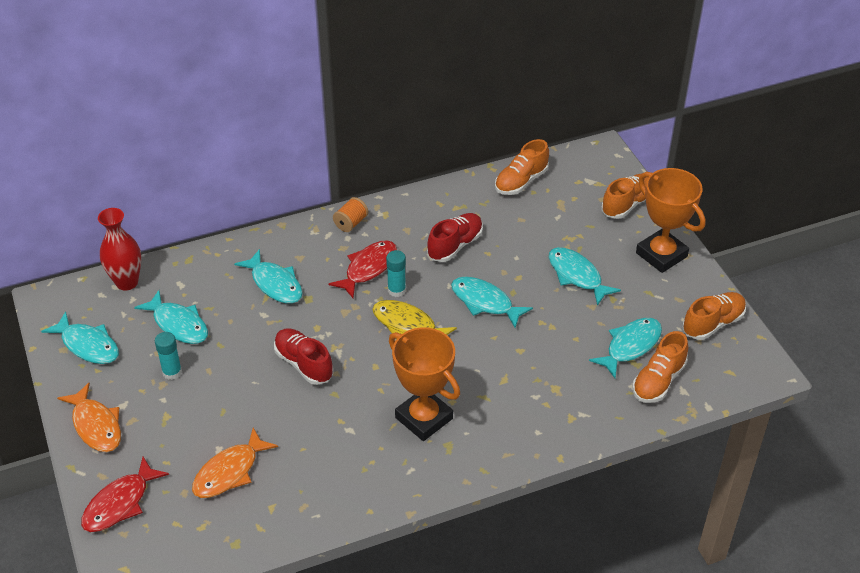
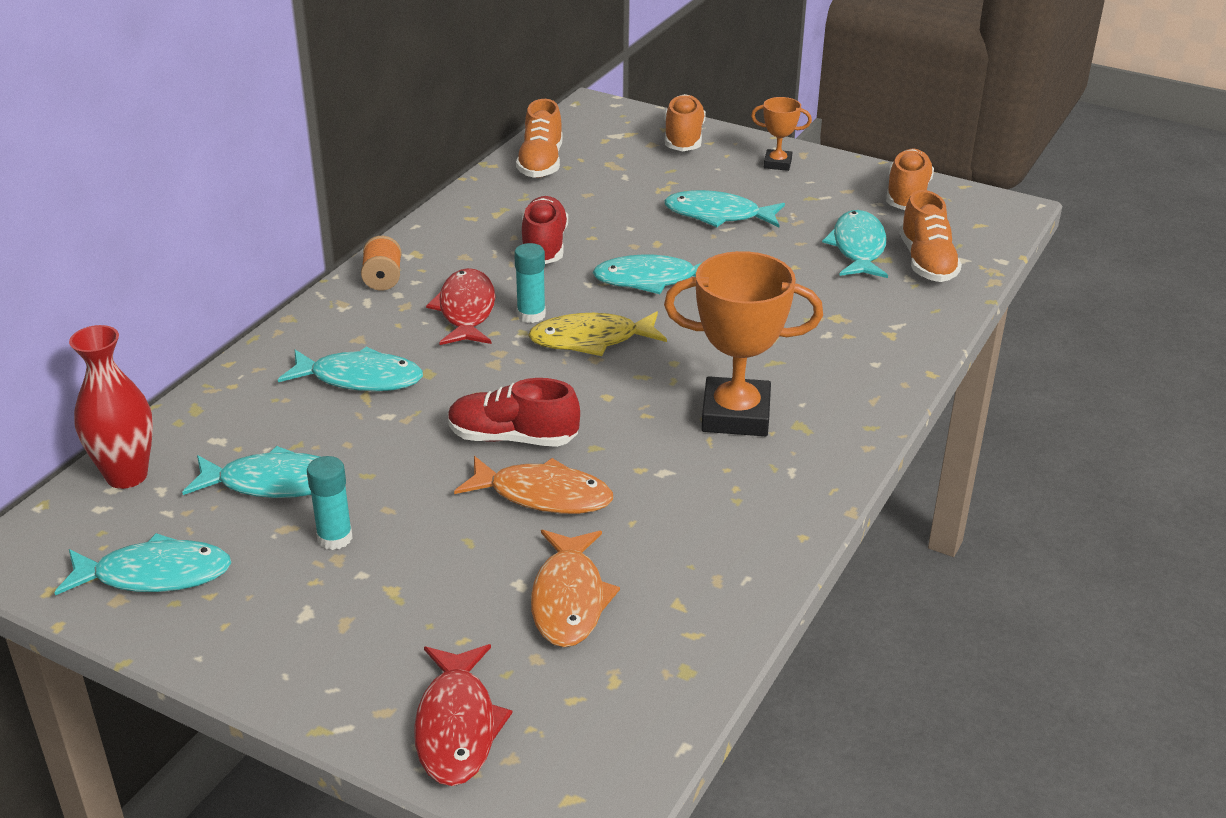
camera: 40 degrees left, 10 degrees down
(96, 425) = (294, 659): orange fish -> orange fish (543, 495)
(661, 255) = (777, 163): orange trophy -> orange trophy, size x0.51

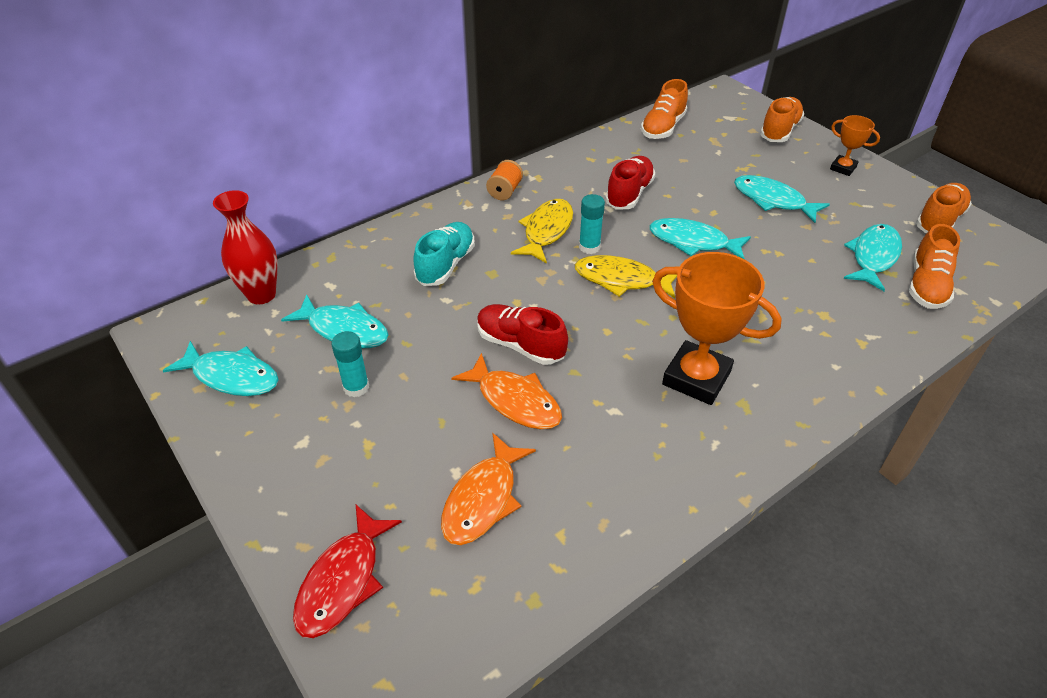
camera: 25 degrees right, 10 degrees up
(360, 379) = (445, 265): turquoise fish -> turquoise shoe
(466, 310) = (546, 231): red fish -> yellow fish

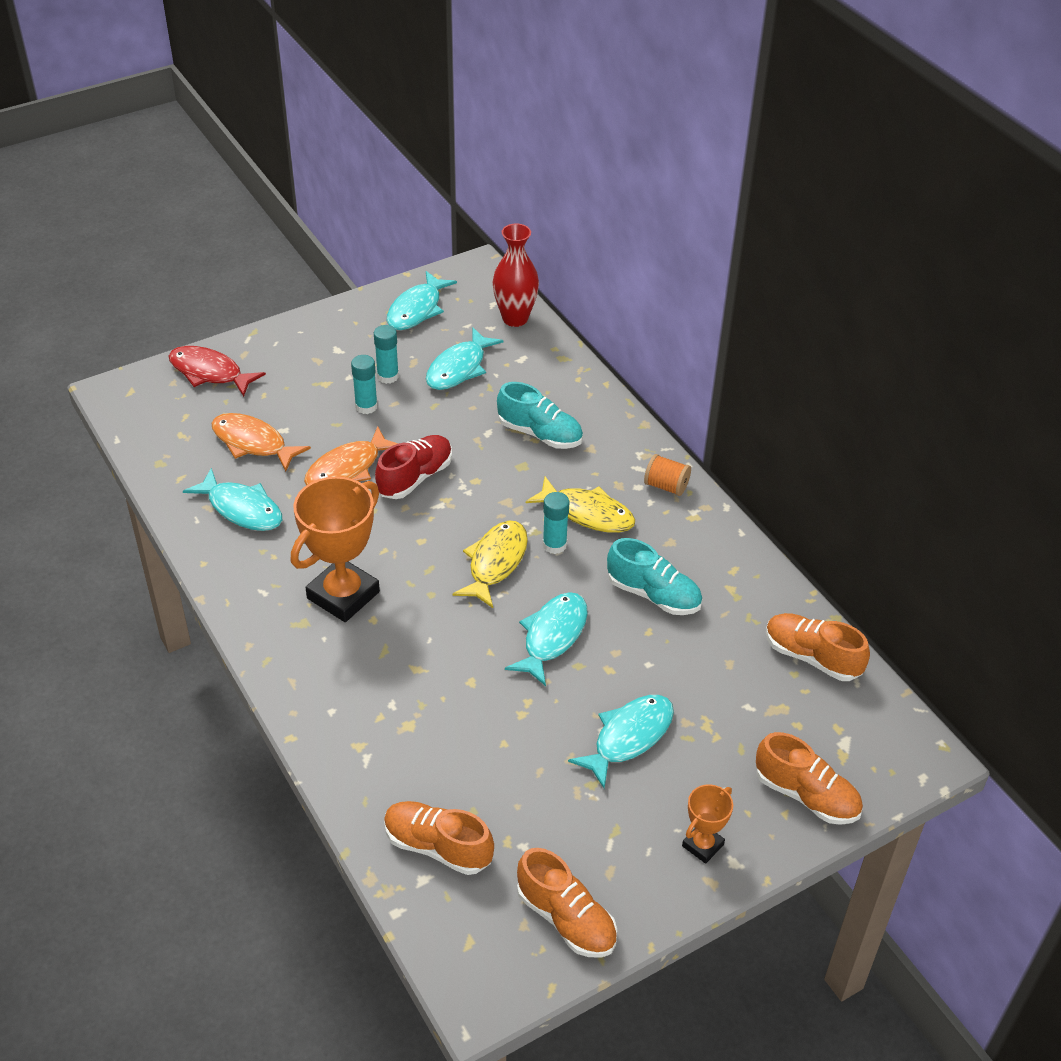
camera: 95 degrees right, 0 degrees up
(410, 399) = (366, 406): none -> turquoise glue stick
(629, 194) = (653, 595): red shoe -> turquoise shoe
(873, 257) = (500, 810): turquoise fish -> turquoise fish (242, 509)

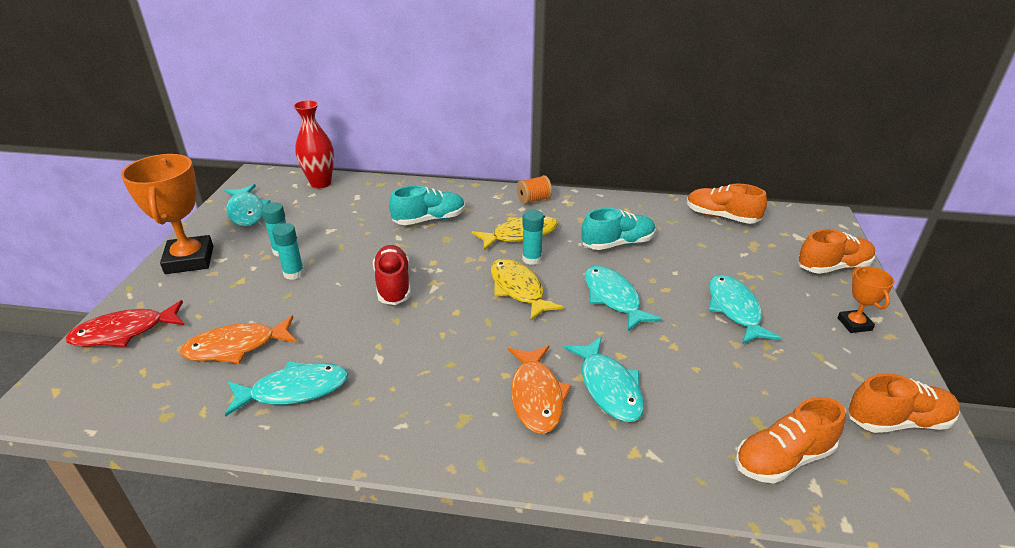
camera: 50 degrees left, 10 degrees down
(343, 595) = (462, 378): orange trophy -> orange trophy (189, 260)
(347, 468) = (338, 311): orange fish -> orange fish (536, 396)
(459, 368) = (325, 221): turquoise fish -> turquoise fish (608, 387)
(812, 657) = (721, 217): orange shoe -> orange shoe turned 45 degrees clockwise

